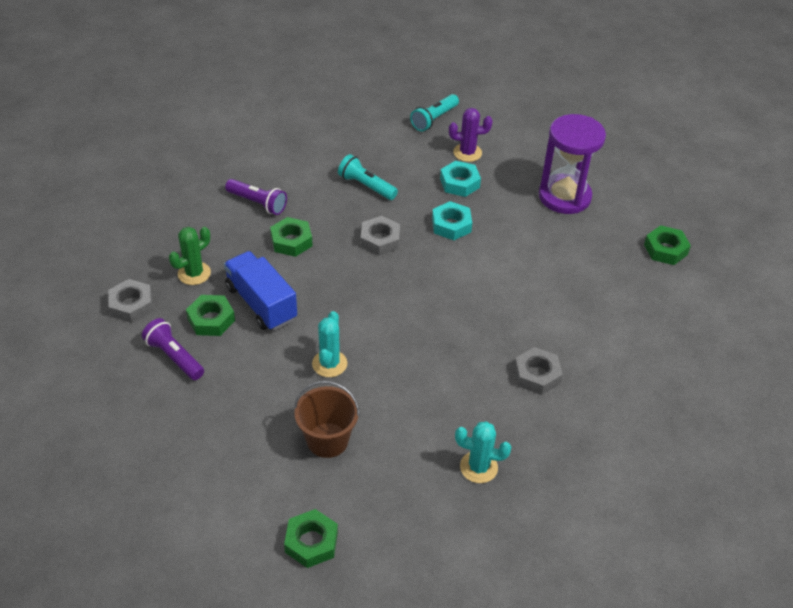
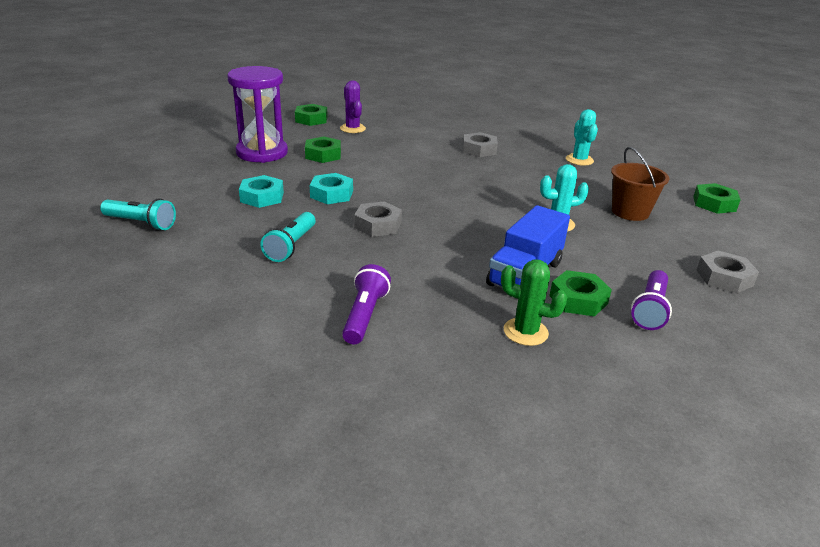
camera: 110 degrees left, 15 degrees down
(131, 305) = (621, 367): grey nut -> grey nut (724, 278)
(291, 241) = (417, 275): green nut -> green nut (323, 155)
(467, 153) = (206, 198): purple cactus -> purple cactus (352, 129)

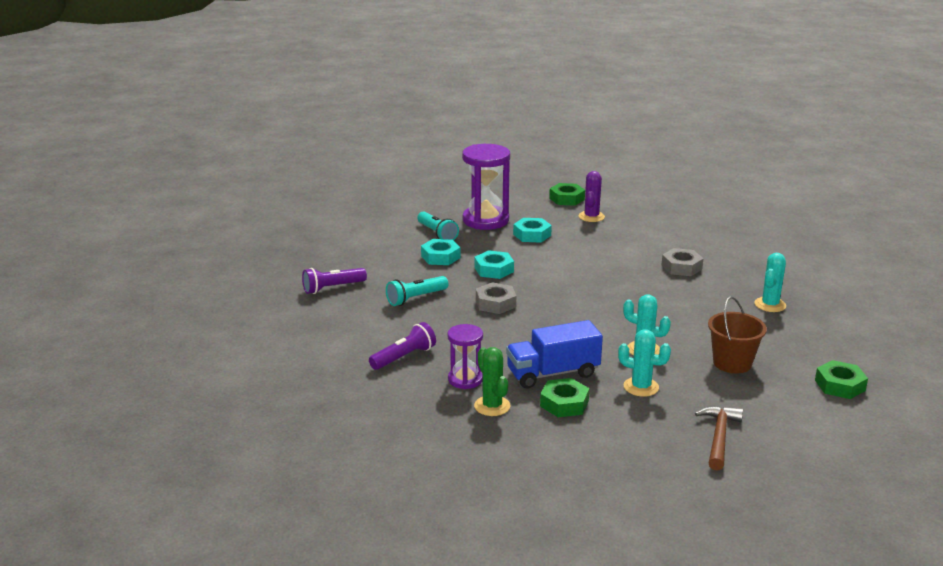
camera: 40 degrees right, 5 degrees down
(141, 223) = (342, 253): turquoise flashlight -> turquoise flashlight (437, 234)
(323, 155) = (532, 235): green nut -> turquoise nut
(460, 314) = (465, 379): none -> purple hourglass
(607, 257) = (641, 387): none -> turquoise cactus
(650, 309) = (609, 430): purple flashlight -> purple flashlight (332, 288)
(724, 278) = (719, 437): grey nut -> brown hammer

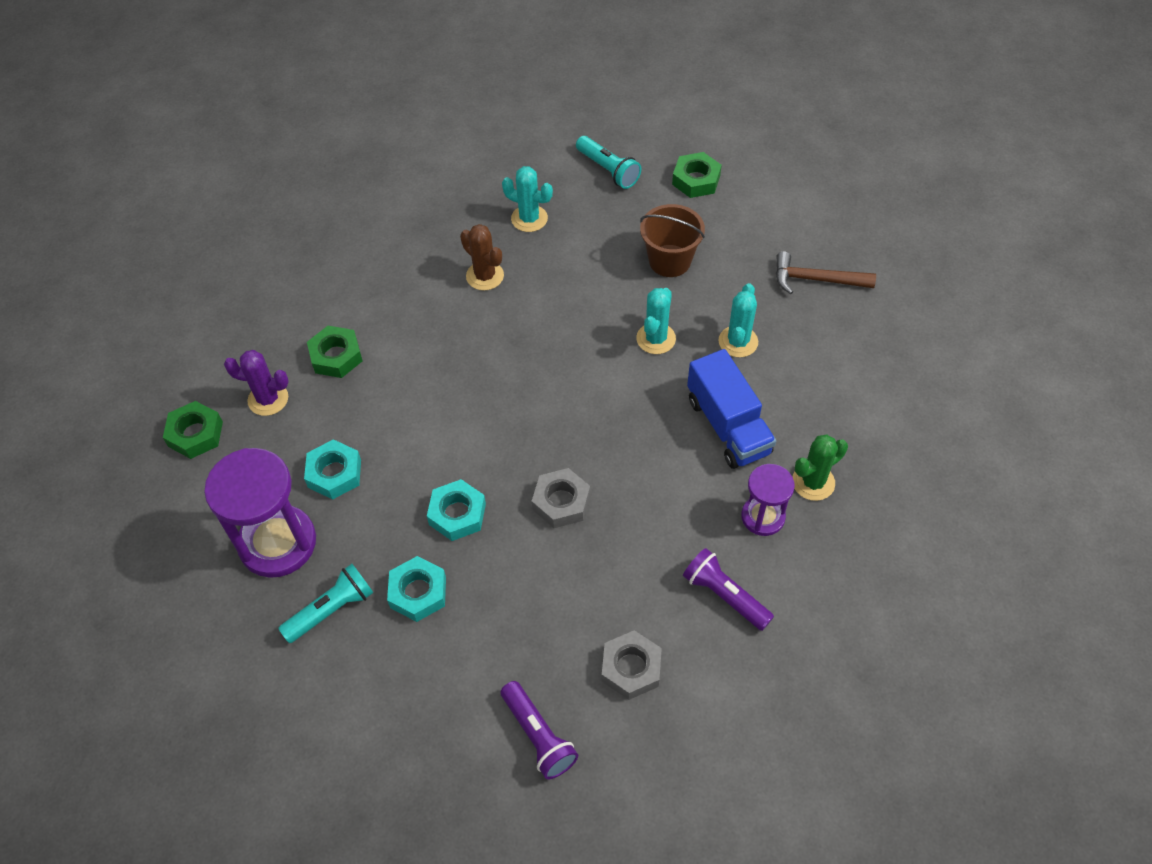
camera: 95 degrees left, 30 degrees up
(416, 298) = (558, 607): turquoise flashlight -> turquoise flashlight (608, 170)
(564, 403) = (789, 412): green nut -> green nut (336, 356)
(681, 267) = (435, 297): grey nut -> grey nut (631, 668)
(704, 285) = (485, 276): none -> brown cactus

